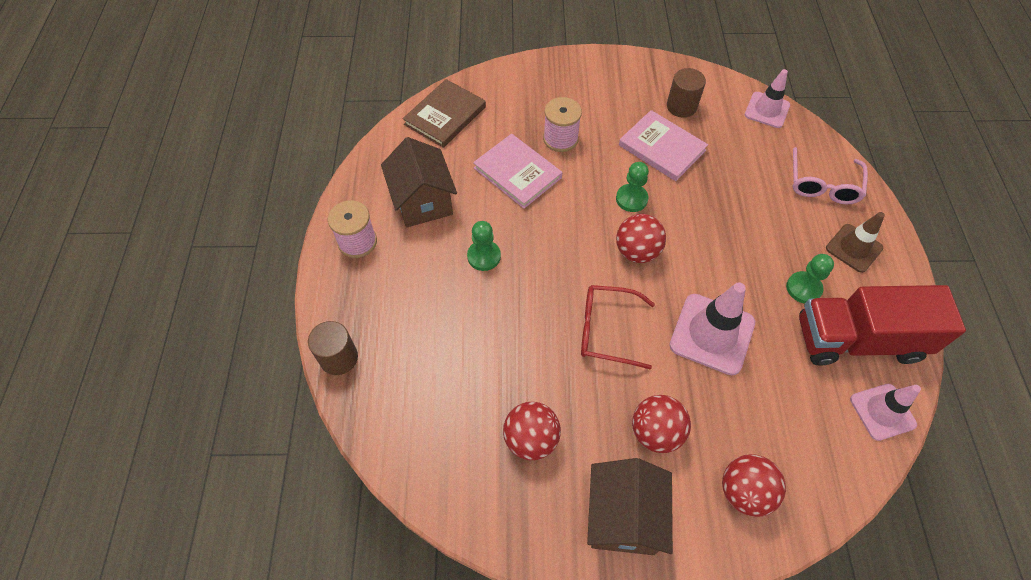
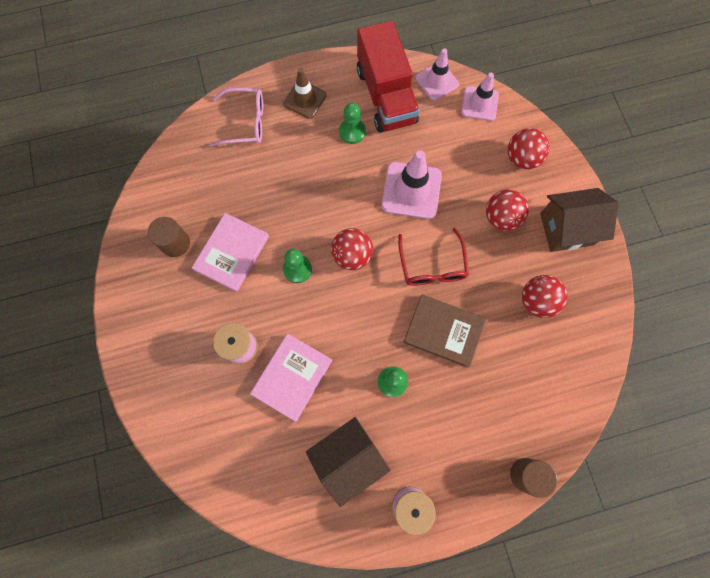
camera: 105 degrees left, 15 degrees up
(445, 116) = (233, 473): brown book -> brown book (444, 331)
(767, 110) = (166, 170): pink traffic cone -> pink traffic cone (479, 104)

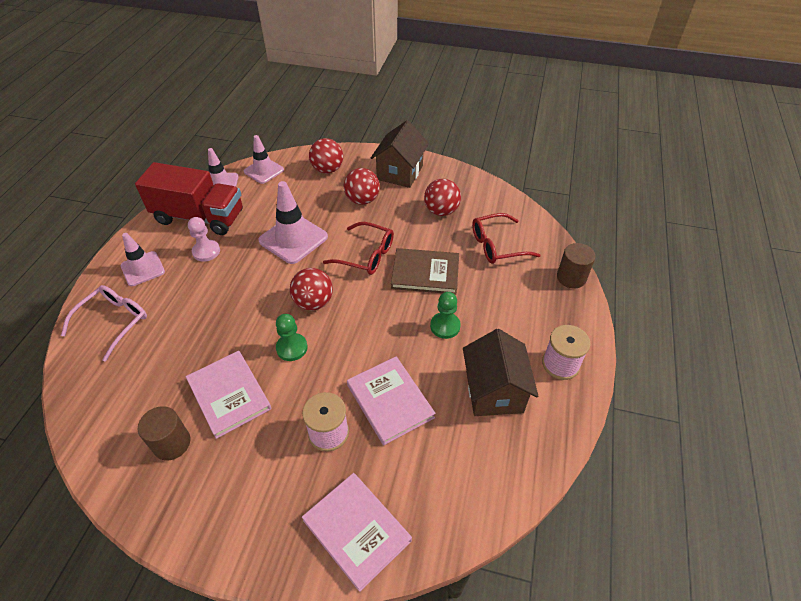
camera: 60 degrees left, 25 degrees down
(178, 413) = (357, 530): none -> pink book
(305, 99) = (143, 269): brown traffic cone -> pink traffic cone
(352, 132) = (206, 251): green pawn -> pink pawn
(444, 331) = (425, 273): brown book -> brown book turned 45 degrees clockwise
(523, 380) = (497, 245): none -> red glasses

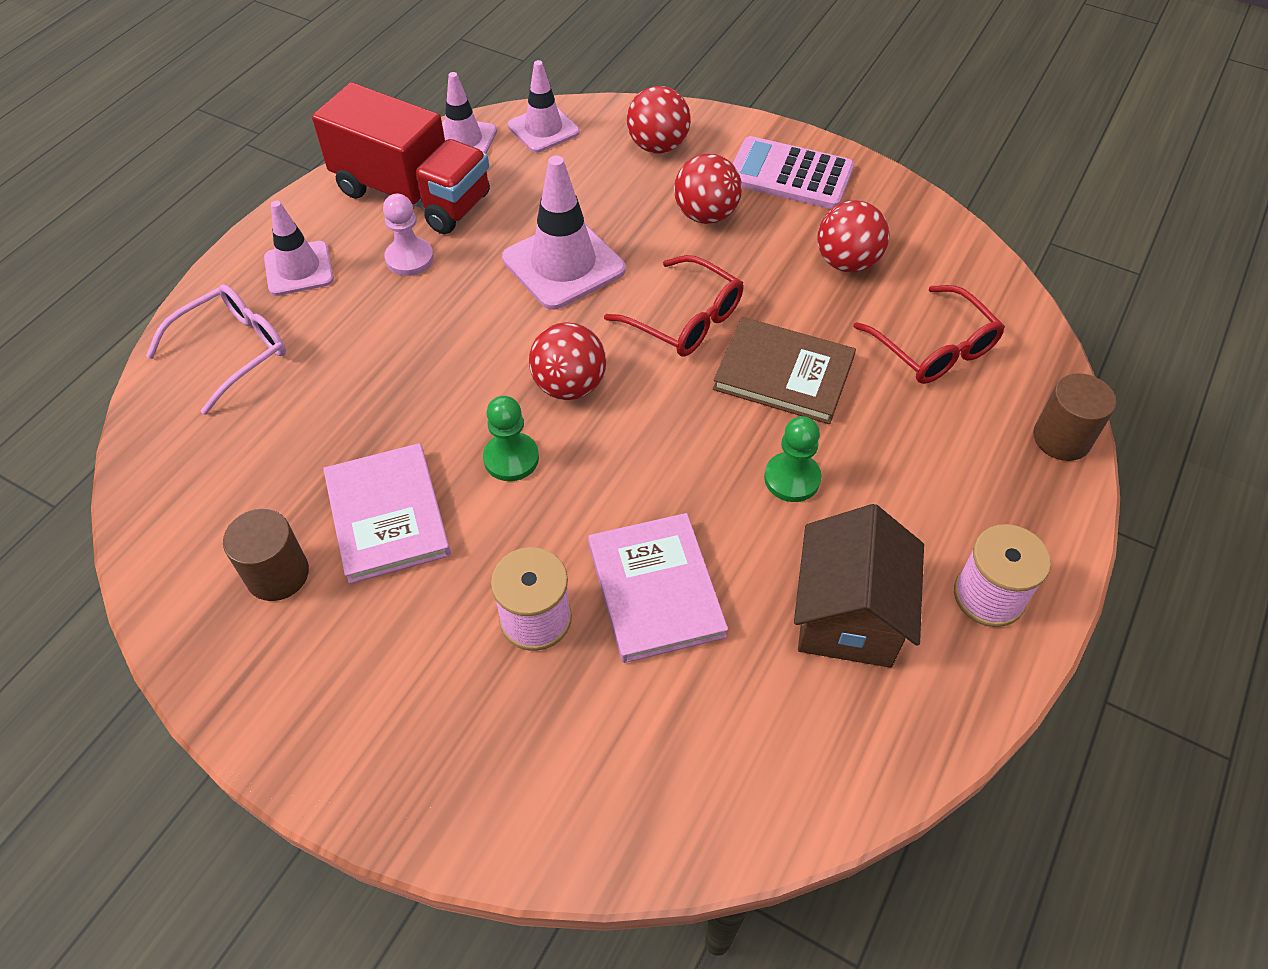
camera: 15 degrees right, 5 degrees up
(357, 530) = (539, 793): pink book -> none
(400, 172) = (790, 175): brown house -> pink calculator
(497, 245) = (934, 348): red glasses -> red glasses turned 120 degrees counterclockwise

